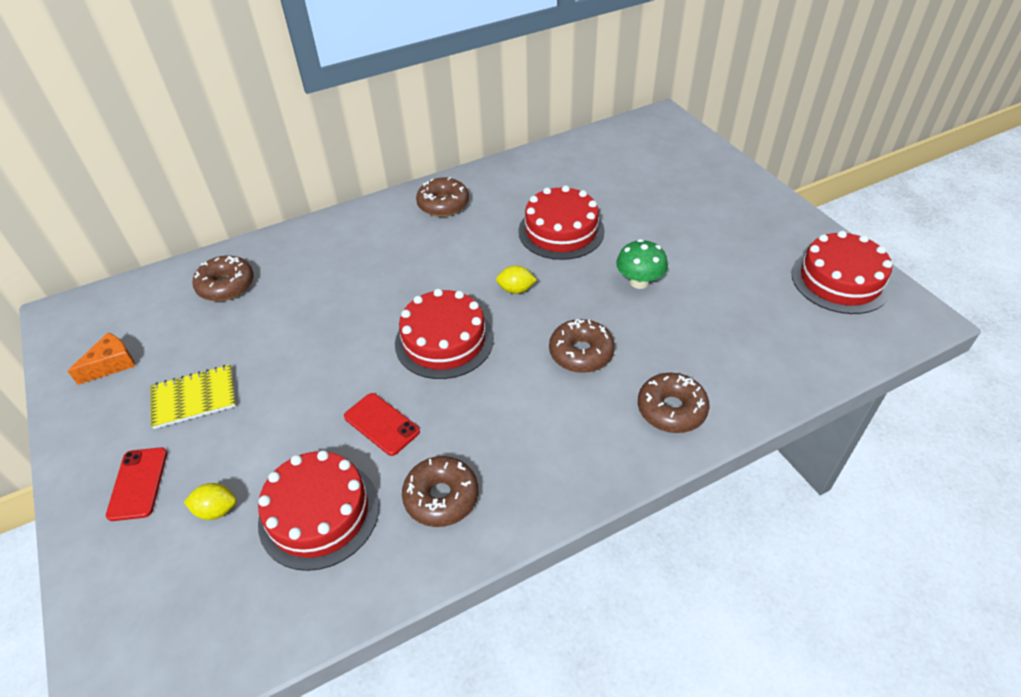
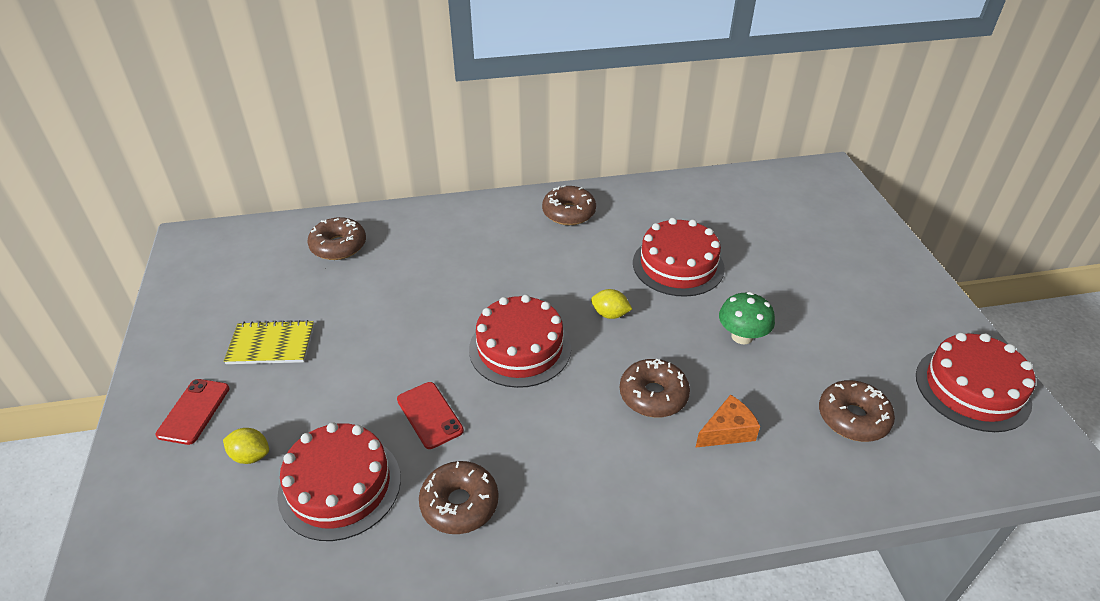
camera: 15 degrees right, 5 degrees down
(112, 364) = (213, 295): orange cheese -> orange cheese (727, 431)
(671, 409) = (728, 480): brown donut -> brown donut (853, 418)

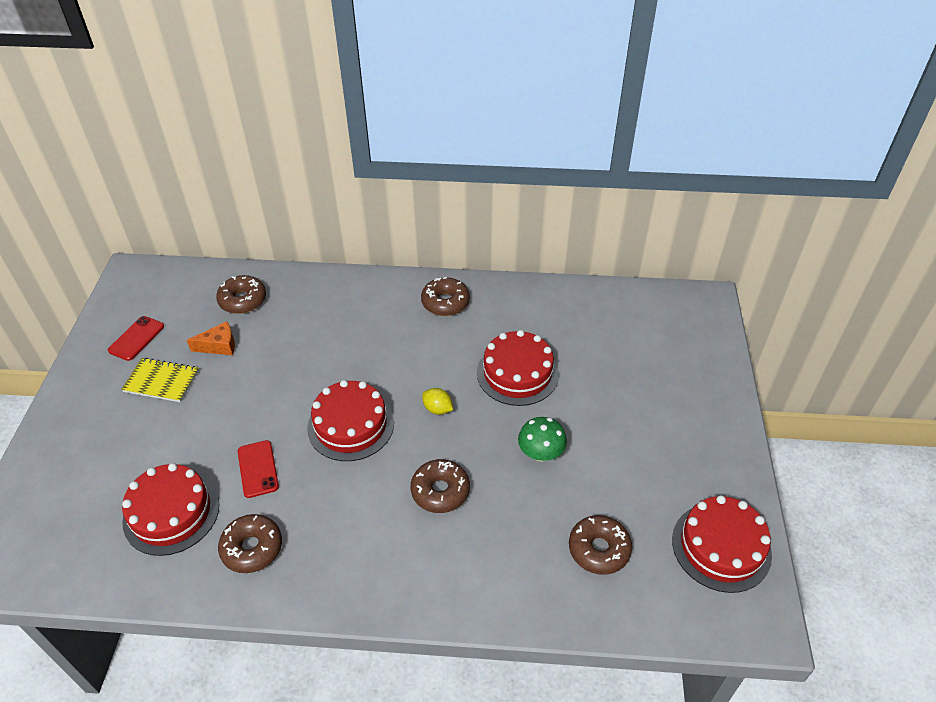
camera: 15 degrees right, 5 degrees up
(194, 411) = (89, 427): red phone -> red phone (136, 338)
(250, 456) = (117, 473): yellow lemon -> none
(727, 431) = (486, 537): orange cheese -> orange cheese (219, 346)

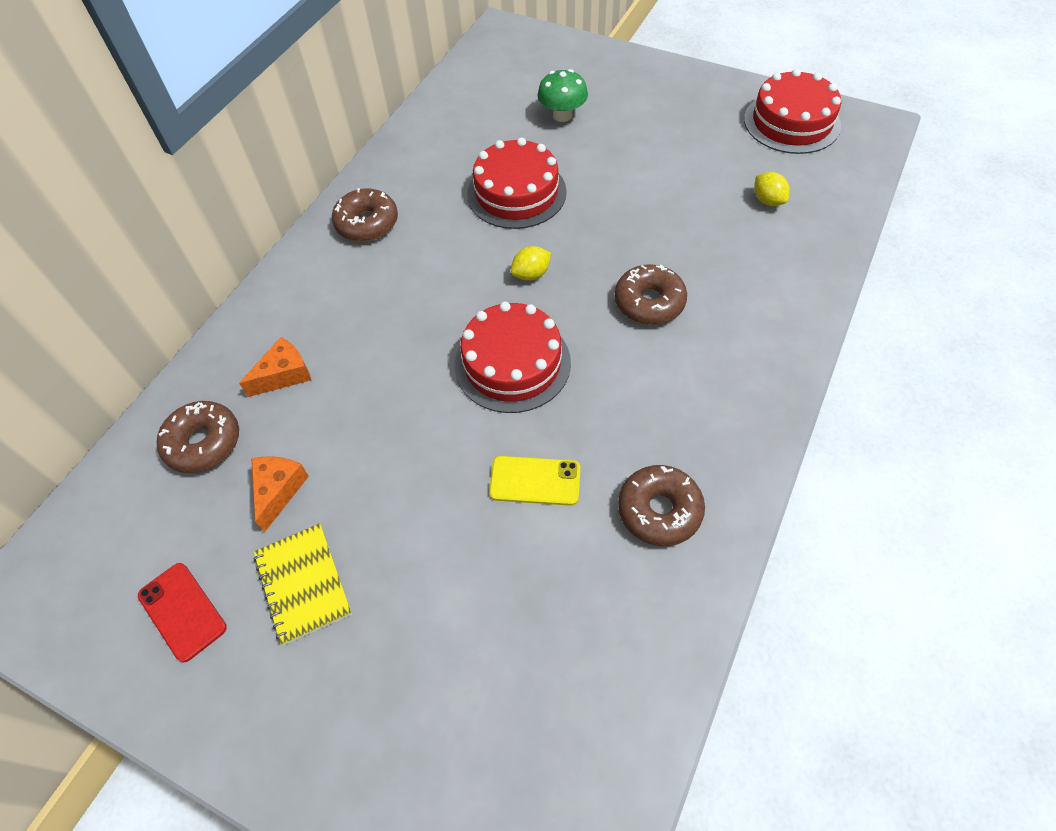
camera: 65 degrees left, 10 degrees up
(161, 381) = (303, 584): yellow notebook -> yellow notebook turned 60 degrees counterclockwise
(171, 512) = (563, 604): red cake -> none
(258, 469) = (535, 481): red phone -> yellow phone
(302, 314) = (284, 375): none -> orange cheese
(540, 453) = (635, 207): green mushroom -> green mushroom (562, 115)
(599, 549) = (768, 201): brown donut -> yellow lemon

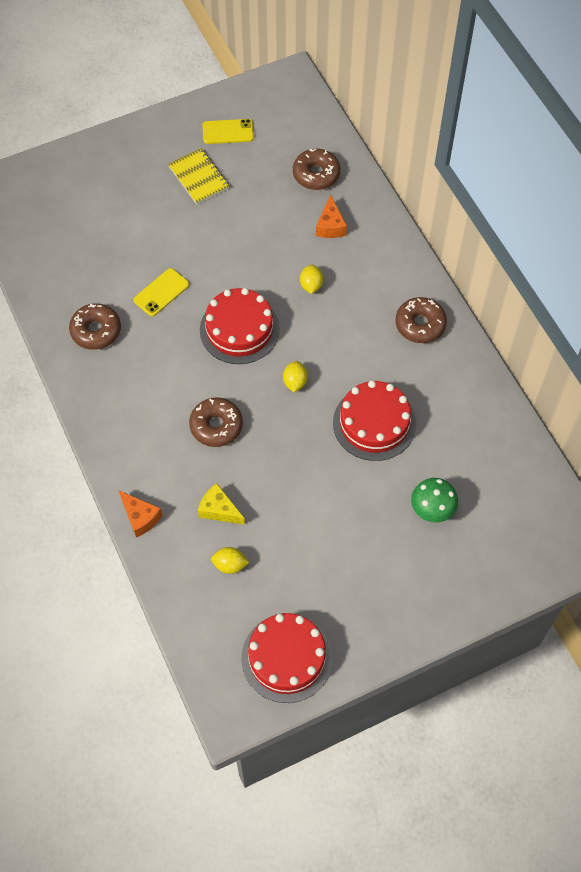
camera: 125 degrees right, 5 degrees up
(182, 611) = (228, 132): red phone -> yellow phone
(278, 490) = (257, 191): orange cheese -> orange cheese (140, 517)
(303, 584) = (199, 177): yellow notebook -> yellow notebook turned 45 degrees clockwise
(391, 338) = (311, 285): none -> yellow lemon
(729, 241) = (219, 510): none -> yellow cheese

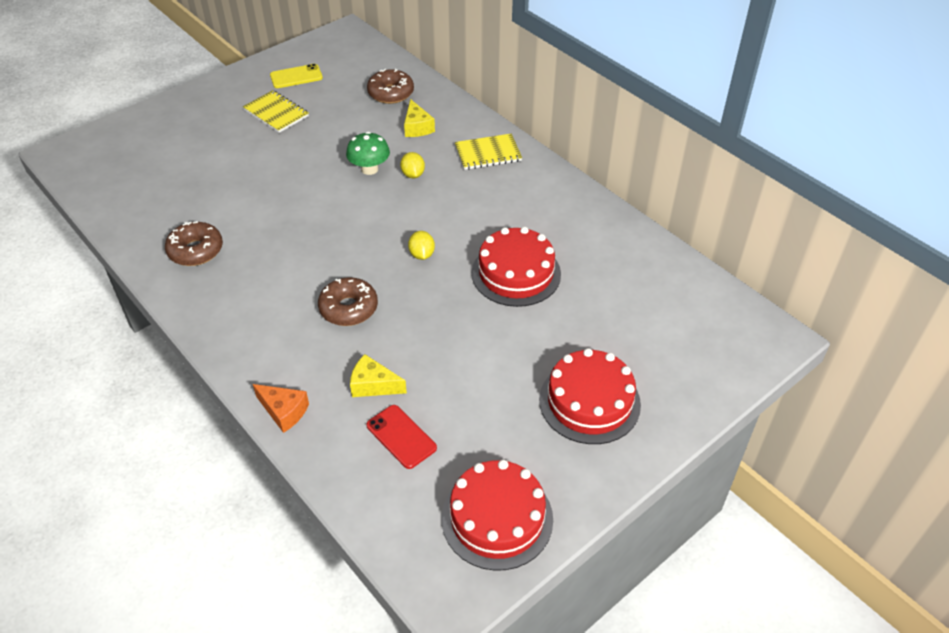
camera: 15 degrees left, 15 degrees down
(161, 292) = (260, 206): yellow phone -> none
(230, 565) = (401, 436): yellow lemon -> red phone
(239, 329) = (350, 222): red cake -> red cake (589, 402)
(330, 226) = (417, 127): orange cheese -> yellow cheese
(390, 275) = (488, 153): none -> yellow notebook
(420, 324) = (531, 186): brown donut -> none
(432, 509) = (605, 336): green mushroom -> green mushroom (369, 169)

